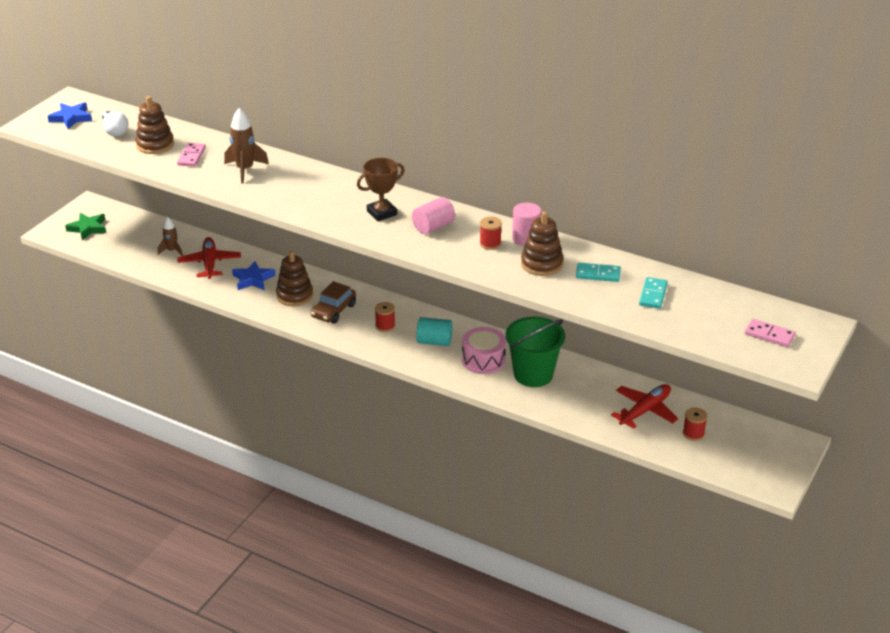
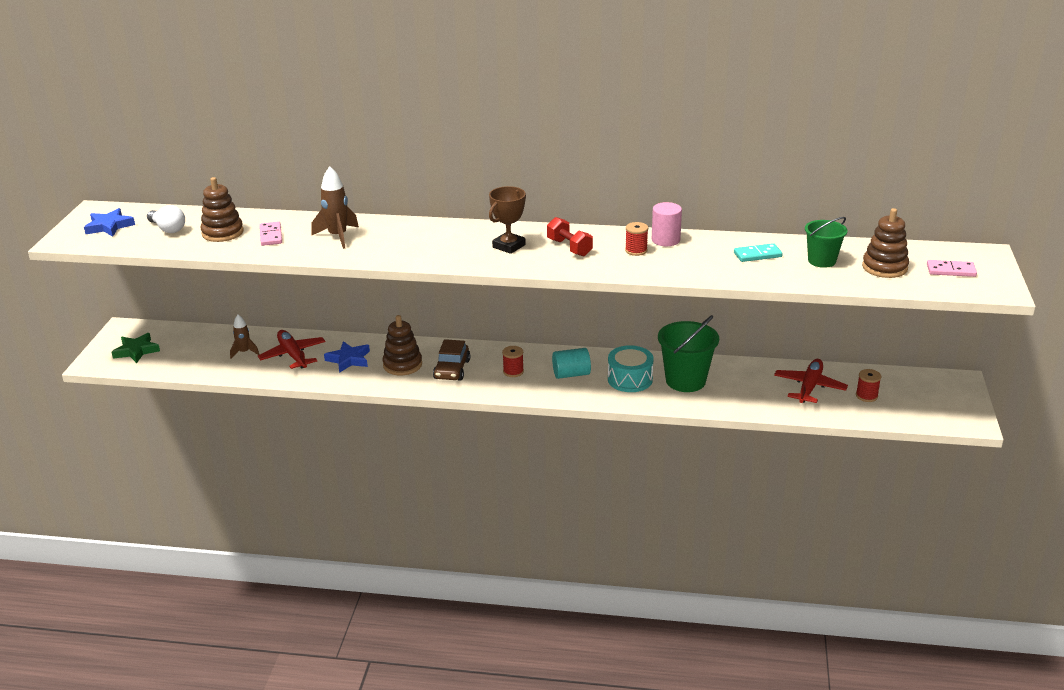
camera: 20 degrees left, 5 degrees down
(433, 227) = (569, 247): pink cylinder -> red dumbbell
(483, 360) = (630, 379): pink drum -> turquoise drum
(541, 264) = (699, 257): brown stacking toy -> brown stacking toy (884, 267)
(653, 295) = (821, 261): turquoise domino -> green bucket

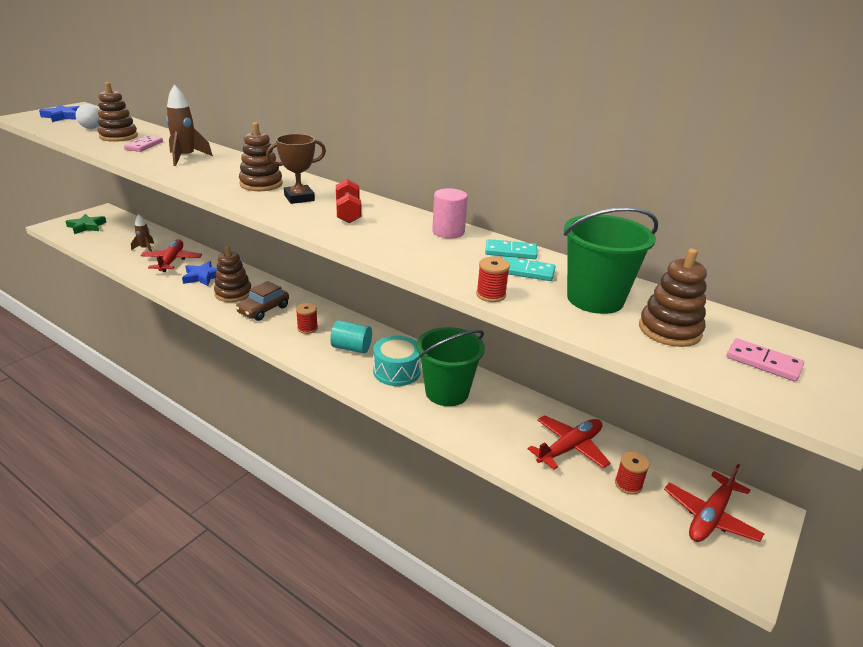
camera: 25 degrees right, 0 degrees up
(454, 243) = (261, 184): none -> brown stacking toy
(636, 250) = (405, 232): red spool -> red spool (491, 295)
(729, 243) = (510, 252): none -> turquoise domino
(821, 261) = (595, 299): green bucket -> green bucket, size x1.58
(930, 396) = (710, 516): none -> red plane

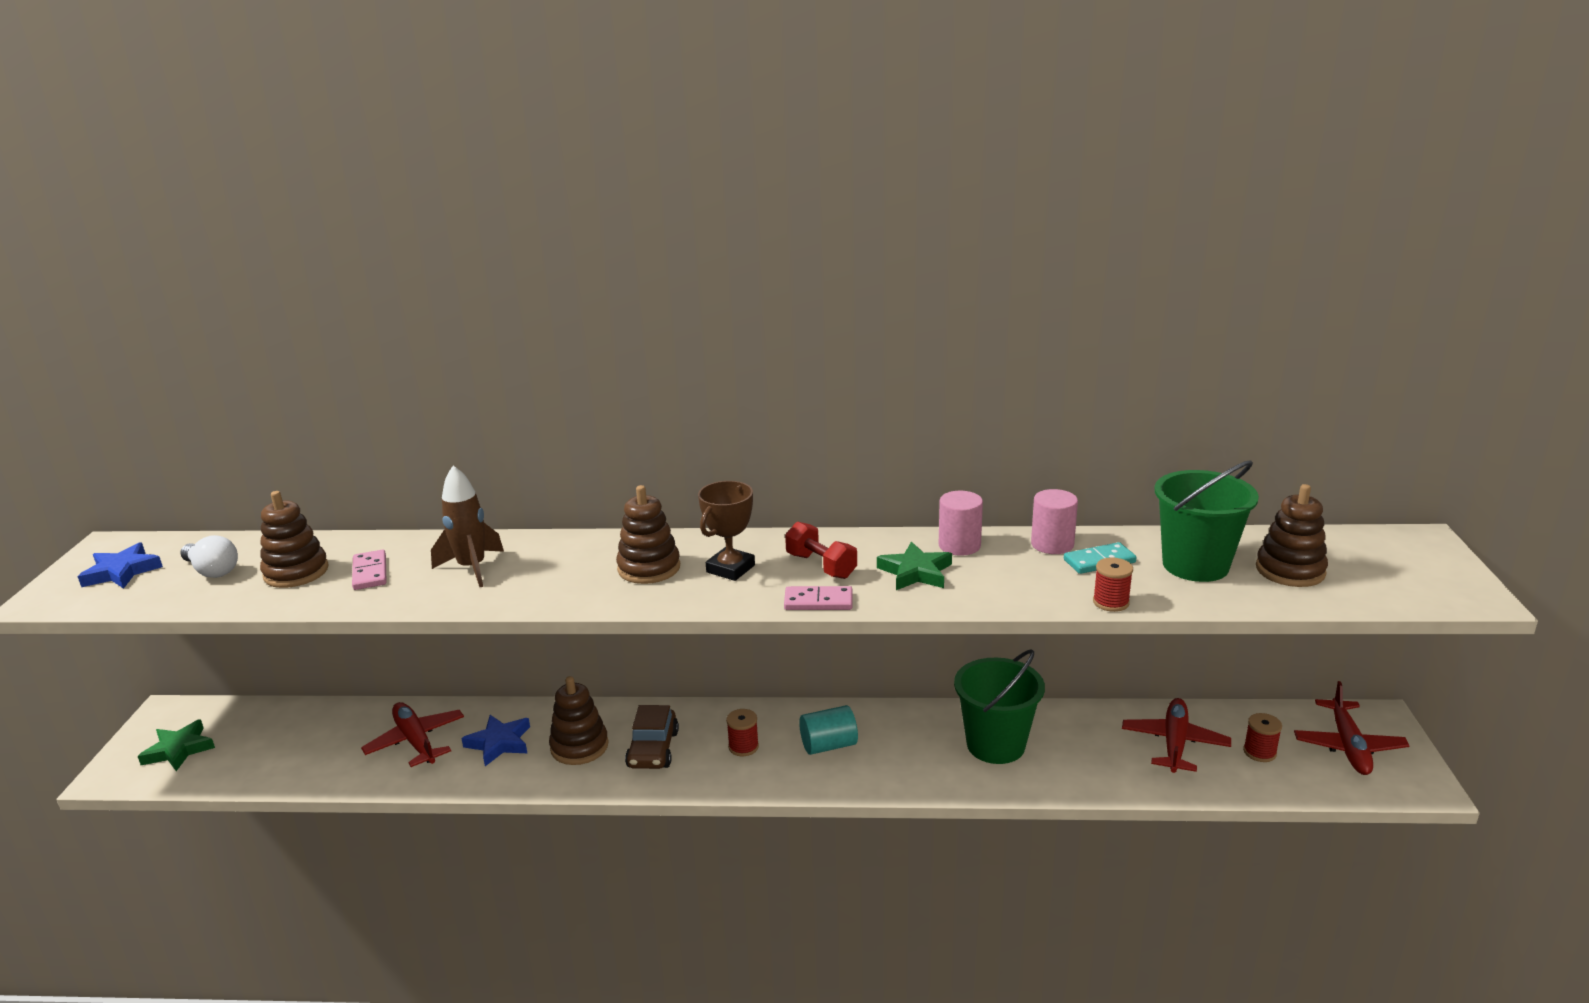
camera: 30 degrees left, 5 degrees down
(145, 249) = (343, 741): brown rocket -> none
(395, 235) = (915, 572): none -> green star
(396, 371) = (915, 748): turquoise drum -> none
(510, 252) = (1052, 544): turquoise domino -> pink cylinder
(763, 362) = (1387, 569): pink domino -> pink domino (818, 601)

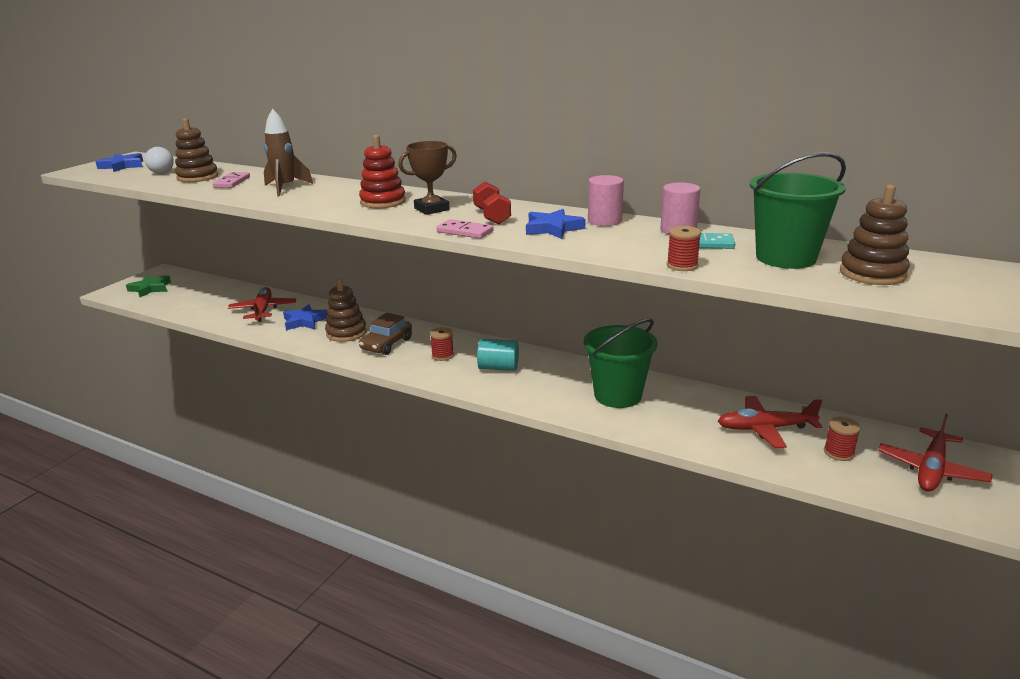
camera: 25 degrees right, 0 degrees up
(649, 568) = (383, 202): brown stacking toy -> red stacking toy
(915, 572) = (553, 228): green star -> blue star
(1174, 743) = (765, 428): red plane -> red plane turned 135 degrees counterclockwise

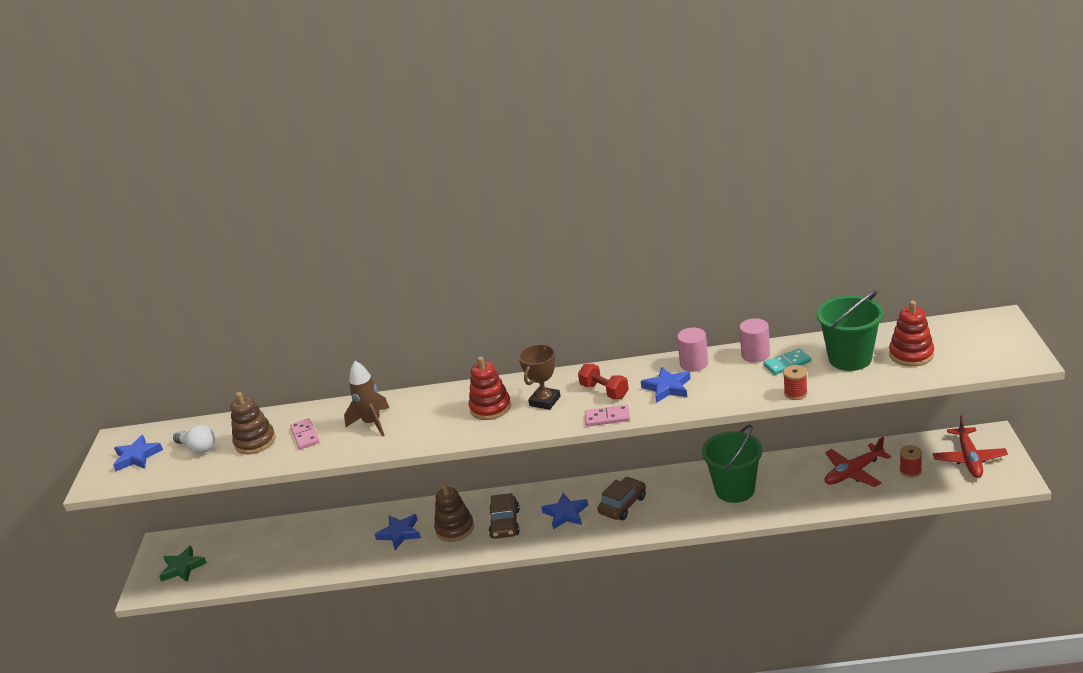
camera: 25 degrees left, 5 degrees up
(263, 310) = (342, 540): red plane -> none
(442, 355) = (565, 514): red spool -> blue star
(498, 368) = (623, 505): turquoise cylinder -> brown car
(872, 273) = (911, 354): brown stacking toy -> red stacking toy

